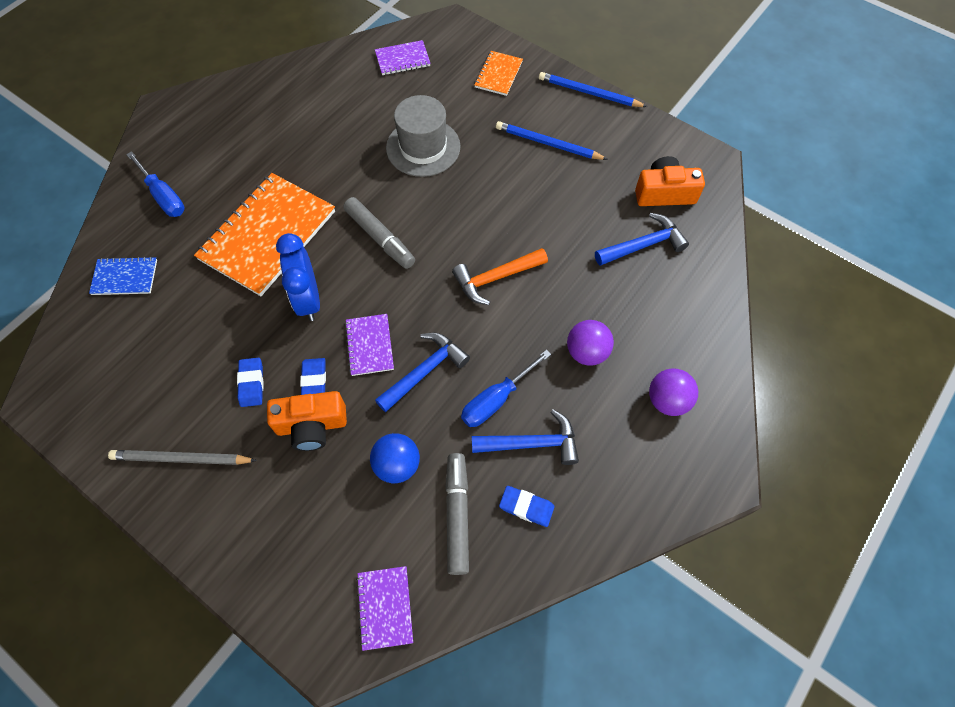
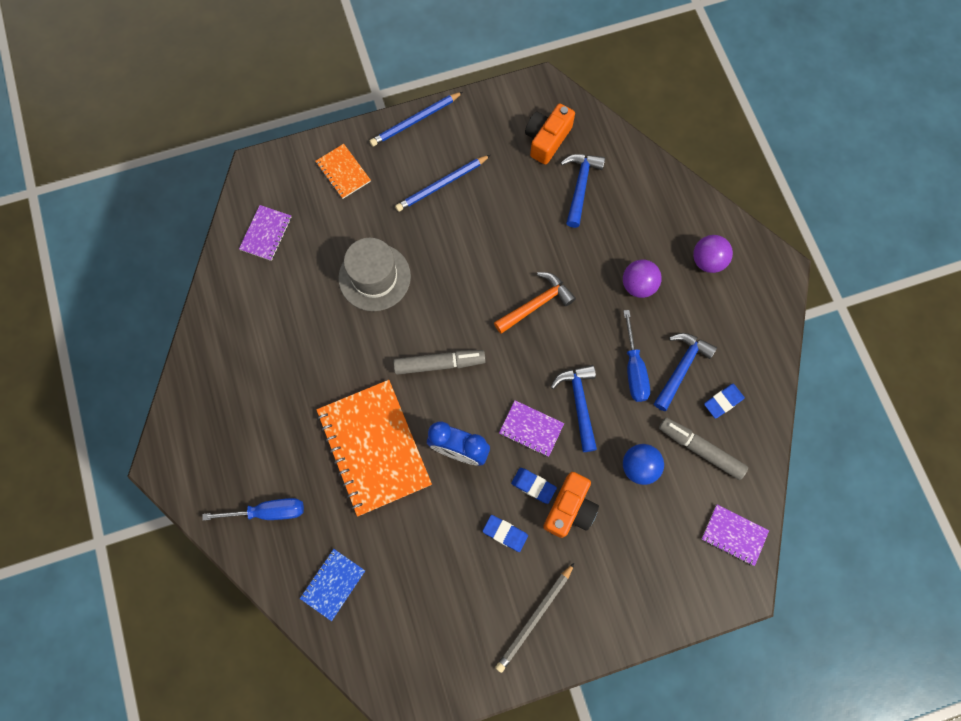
camera: 55 degrees left, 10 degrees up
(496, 278) = (536, 304): orange hammer -> orange hammer turned 135 degrees counterclockwise

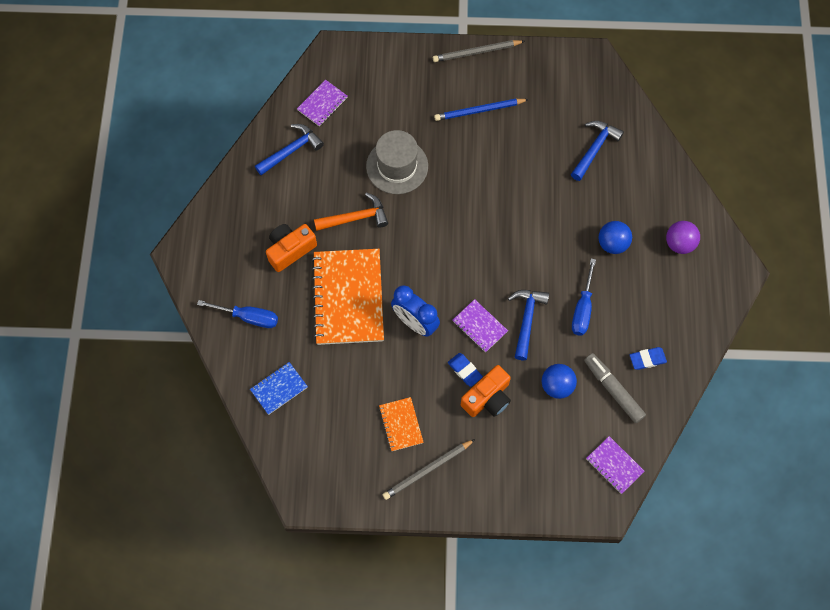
camera: 20 degrees right, 5 degrees down
(343, 172) = (402, 75): orange notebook -> orange notebook (401, 424)
(415, 121) = (476, 52): blue pencil -> grey pencil
(439, 364) = (424, 251): grey marker -> none
(505, 533) = (428, 398): blue eraser -> none
(536, 304) = (521, 231): orange hammer -> orange hammer (355, 218)
(547, 139) = (581, 102): orange camera -> orange camera (290, 250)
(638, 285) = (612, 244): purple ball -> blue ball
(681, 368) = (622, 321): blue hammer -> blue hammer (291, 150)

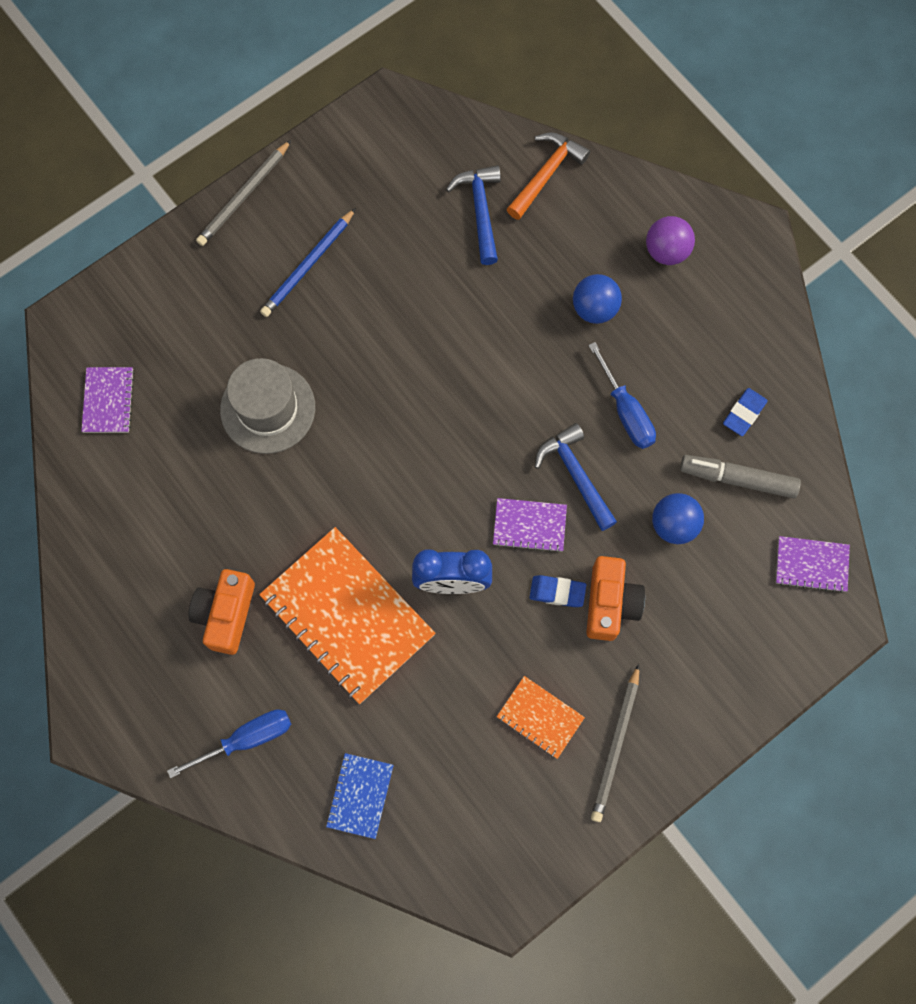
camera: 40 degrees left, 5 degrees up
(291, 150) = (119, 489): blue hammer -> none
(355, 218) = (272, 511): orange hammer -> orange hammer (546, 174)

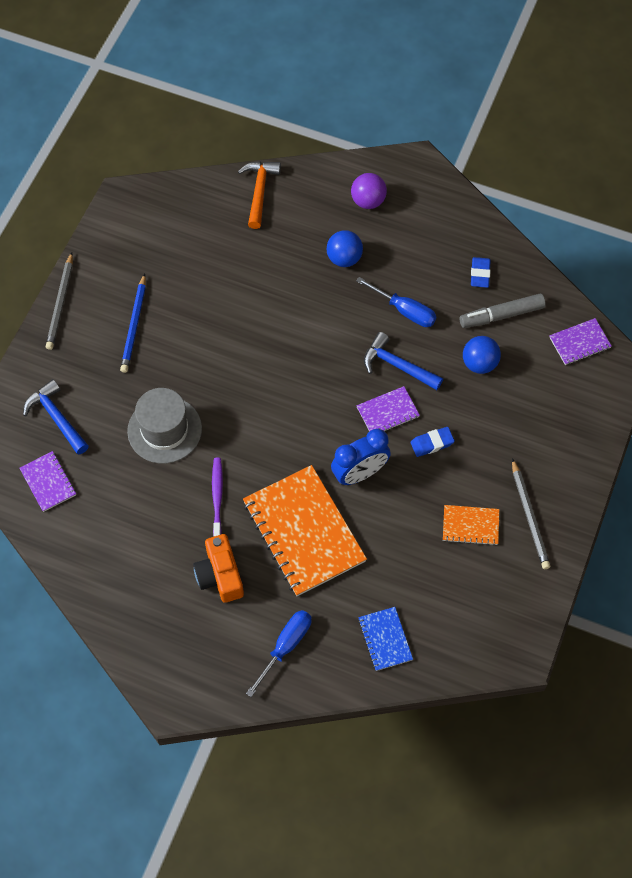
camera: 30 degrees left, 10 degrees down
(277, 521) = (217, 497): none -> purple toothbrush
(347, 616) = (303, 532): orange notebook -> orange notebook turned 45 degrees clockwise
(480, 211) = (230, 235): blue hammer -> blue hammer (56, 418)
(610, 603) = (470, 432): orange camera -> none

